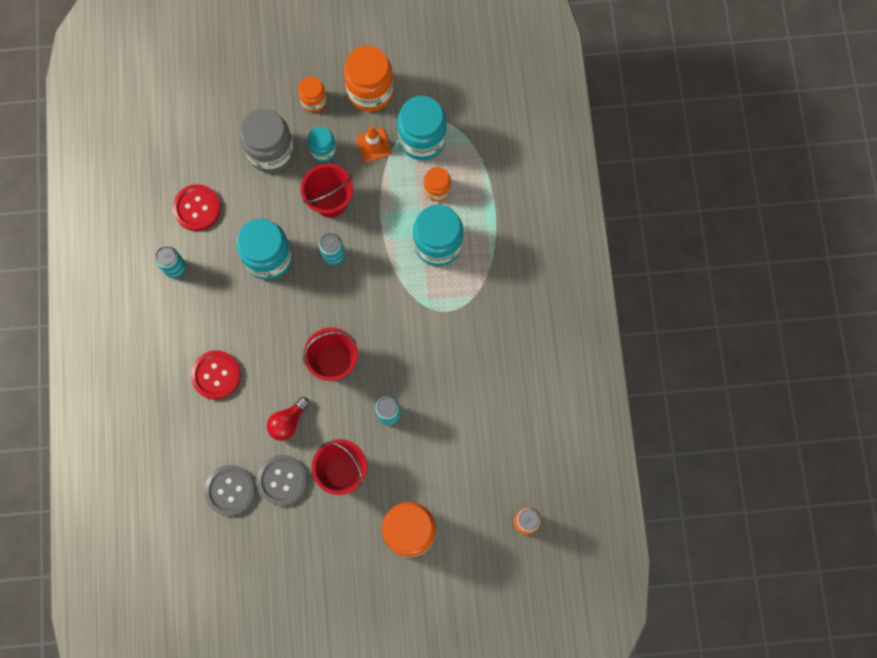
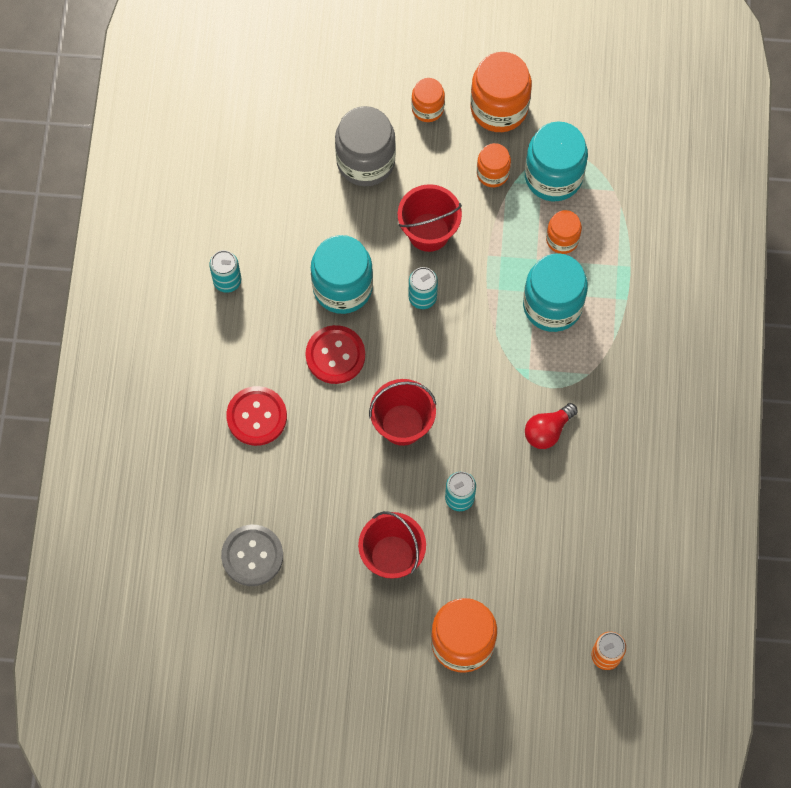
camera: 10 degrees right, 5 degrees down
(197, 208) = (265, 214): red button -> red button (335, 355)
(282, 480) = (317, 555): grey button -> none
(288, 422) = (335, 487): red light bulb -> red light bulb (547, 431)
(323, 150) = (429, 169): turquoise jar -> none
(373, 145) = (492, 173): orange traffic cone -> orange jar

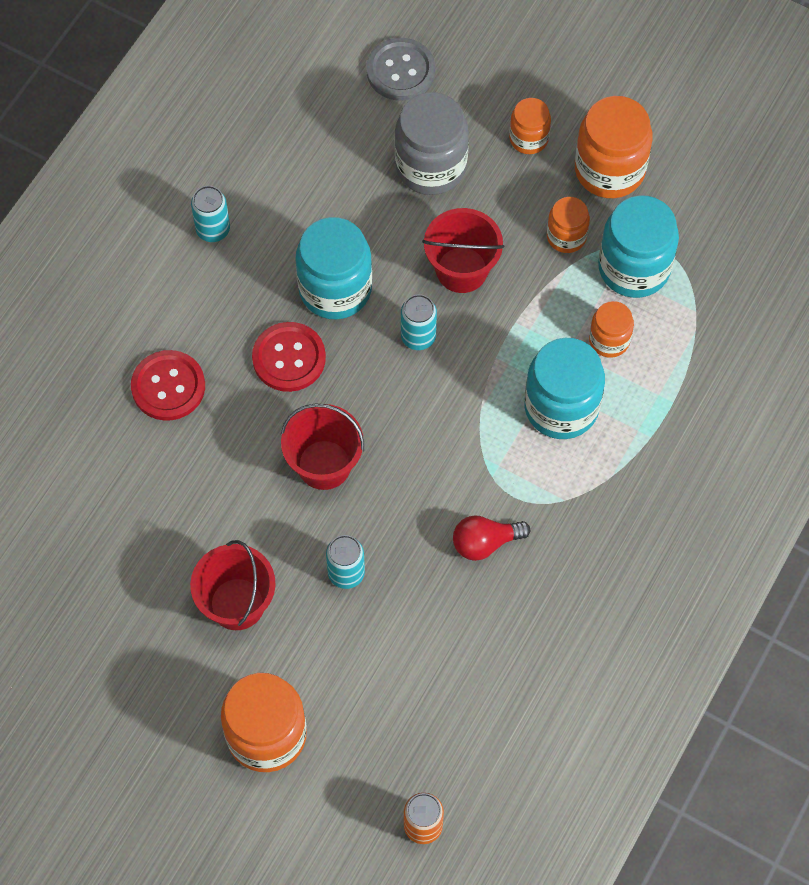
camera: 25 degrees right, 5 degrees down
(252, 556) = (84, 534): grey button -> grey button (400, 71)

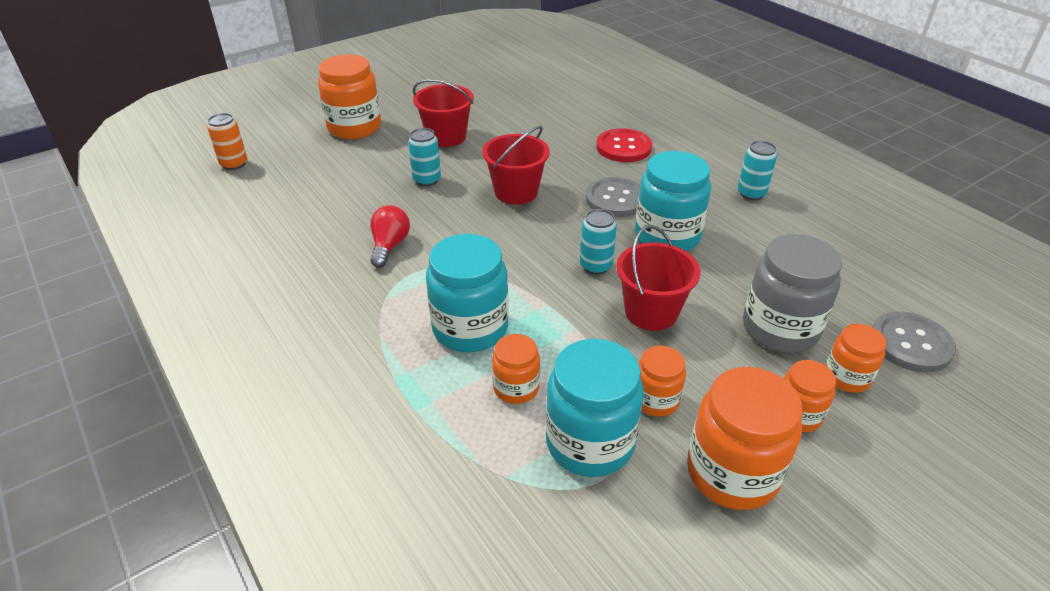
camera: 115 degrees right, 25 degrees down
(289, 358) = (615, 199): red button -> grey button
(467, 111) = (847, 377): none -> orange jar

